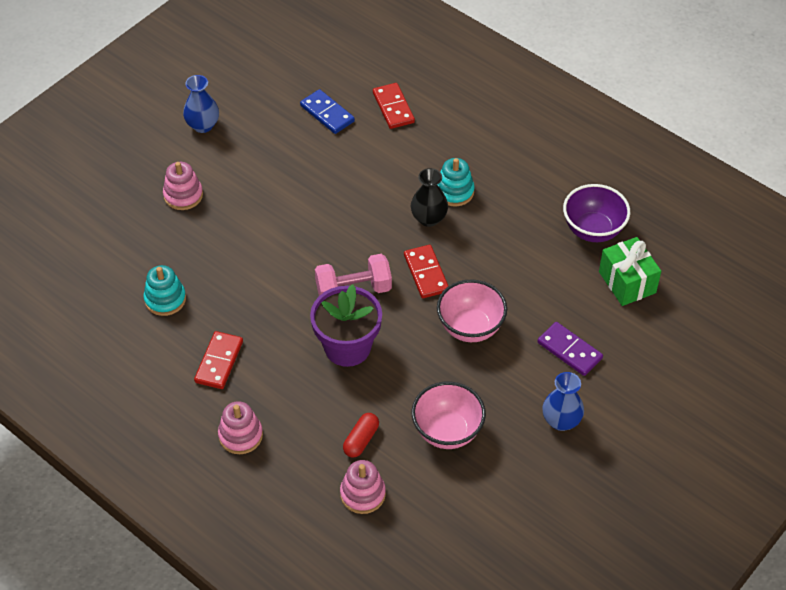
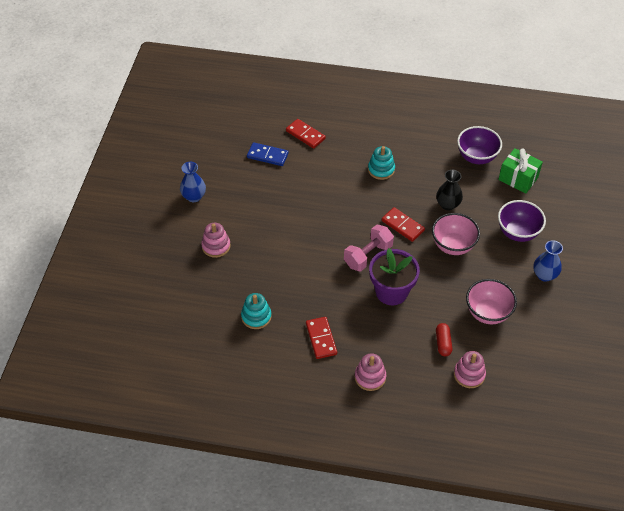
camera: 30 degrees left, 0 degrees up
(429, 218) = (378, 192): black vase -> black vase (447, 204)
(569, 350) = (517, 232): purple domino -> purple bowl

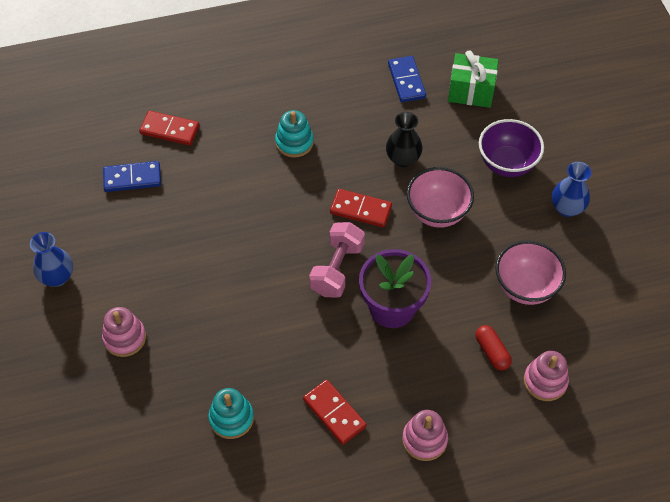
camera: 25 degrees left, 5 degrees up
(476, 157) = (406, 81): purple bowl -> blue domino

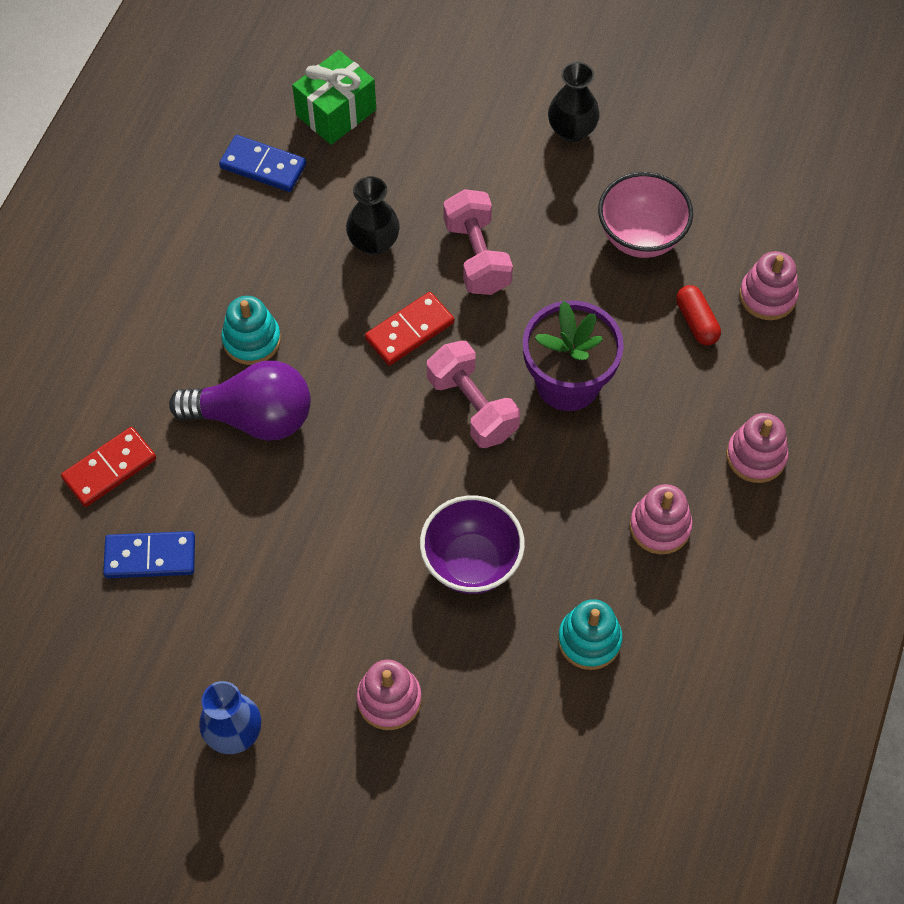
camera: 55 degrees left, 5 degrees up
(132, 178) = (150, 556): blue domino -> blue domino turned 60 degrees clockwise
(248, 171) = (253, 417): none -> purple light bulb
(334, 413) = (660, 526): red domino -> pink stacking toy
(437, 212) = (477, 256): pink bowl -> pink dumbbell
(492, 352) = (696, 322): red capsule -> red capsule turned 60 degrees clockwise
(507, 164) = (467, 146): purple bowl -> purple bowl (471, 563)
(567, 208) = (572, 130): blue vase -> black vase

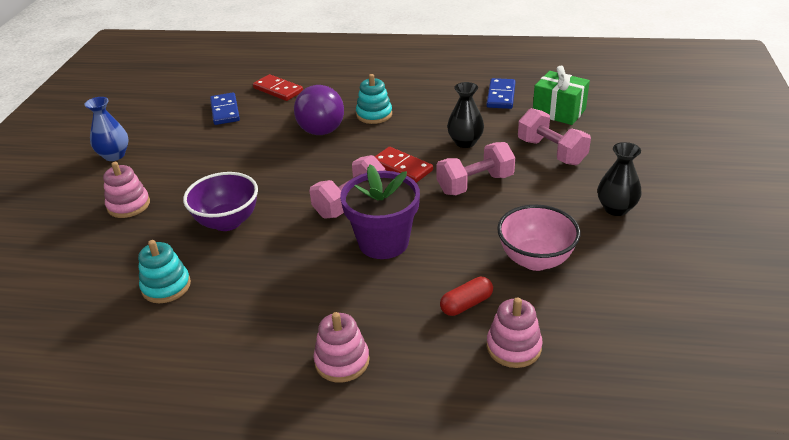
camera: 80 degrees right, 25 degrees down
(432, 153) = (551, 152): none -> pink dumbbell
(660, 526) = (265, 310): pink stacking toy -> none

